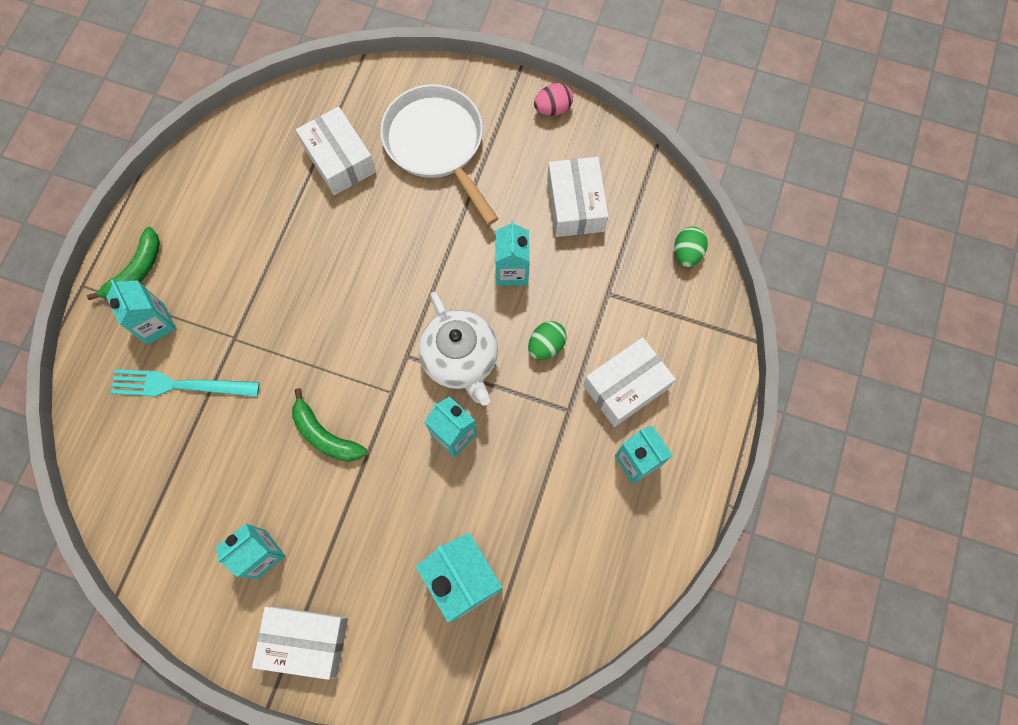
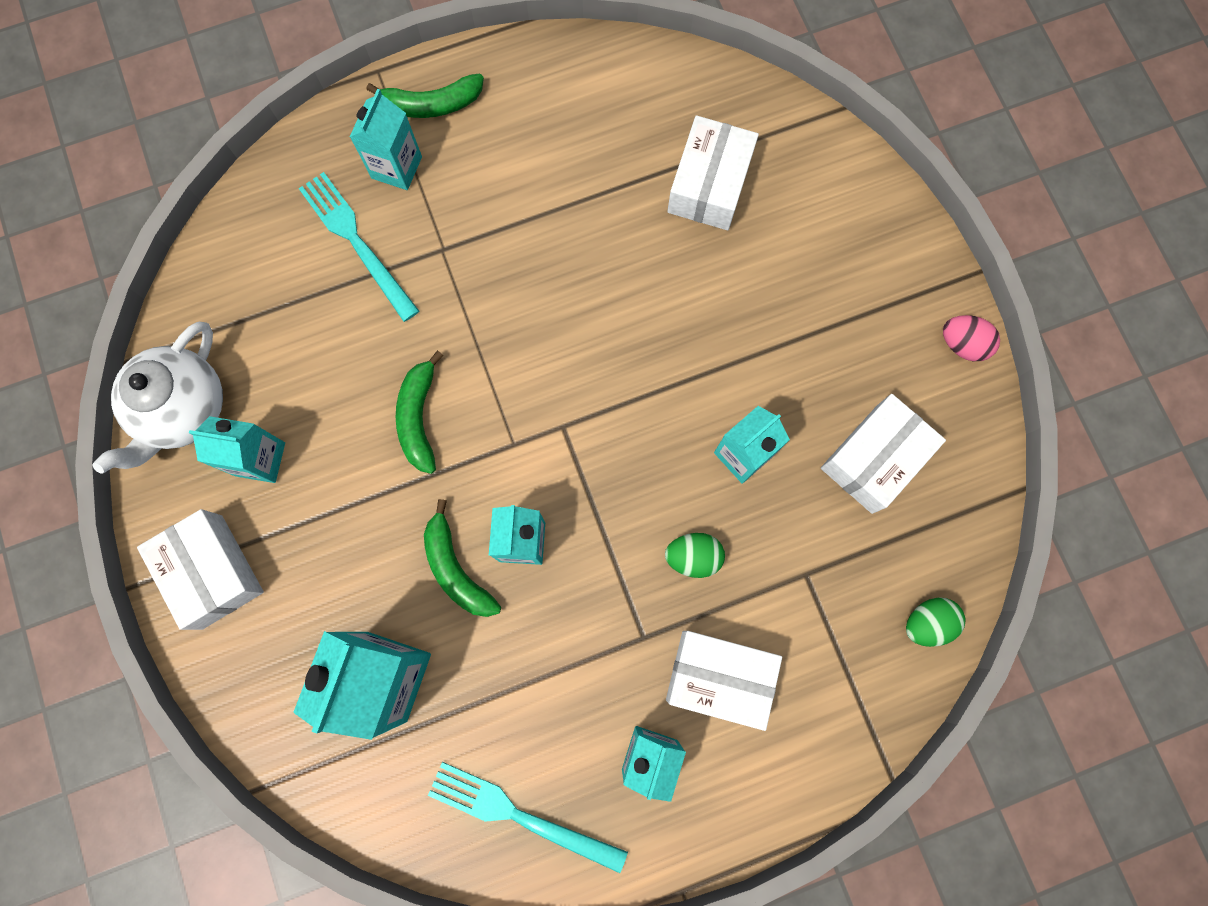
camera: 50 degrees right, 5 degrees up
(436, 486) = (456, 569): none -> green banana
(437, 144) = (813, 263): white pan -> none
(461, 360) = (604, 483): white teapot -> white teapot (184, 409)
(612, 564) = (520, 815): none -> turquoise fork

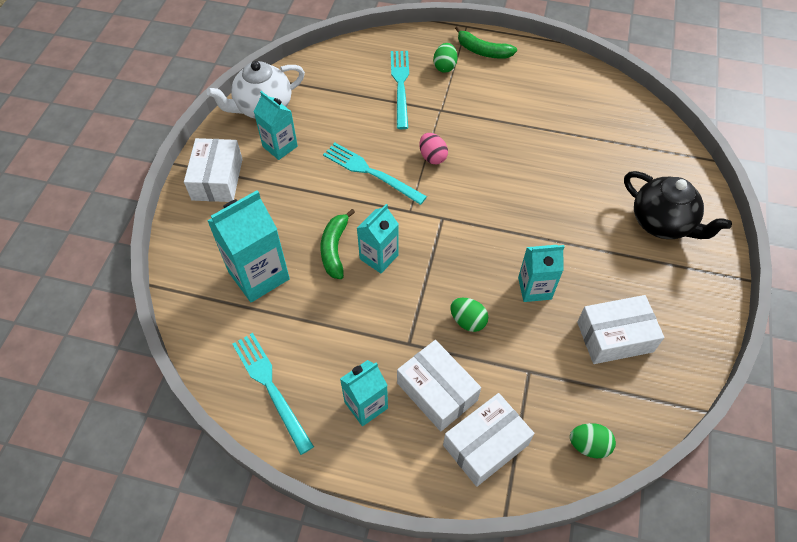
camera: 35 degrees right, 20 degrees down
(396, 167) = (445, 66): turquoise carton -> green egg
(419, 418) = (371, 172): green banana -> turquoise fork
(709, 185) = (607, 155): white box -> white box (485, 445)
(837, 252) = (662, 223): none -> black teapot
(962, 344) = (713, 310): pink egg -> pink egg (432, 157)

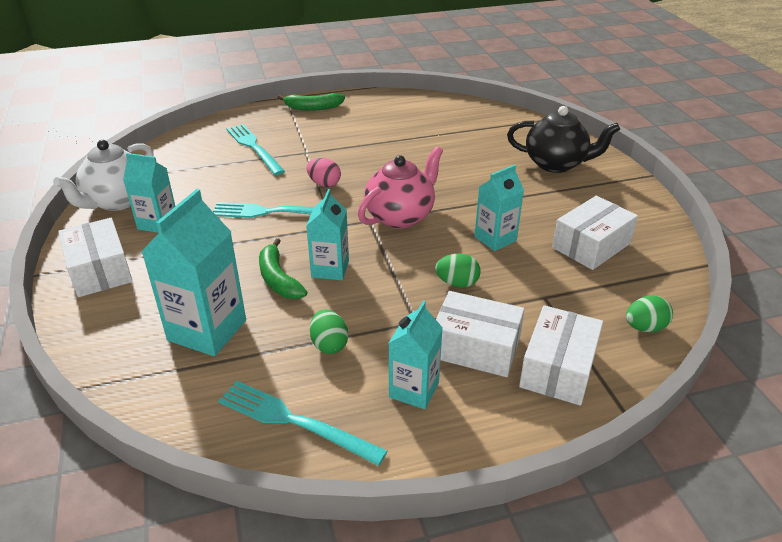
camera: 30 degrees left, 20 degrees down
(445, 66) = (286, 125): green egg -> green egg (329, 344)
(471, 225) = (400, 216): none -> pink teapot

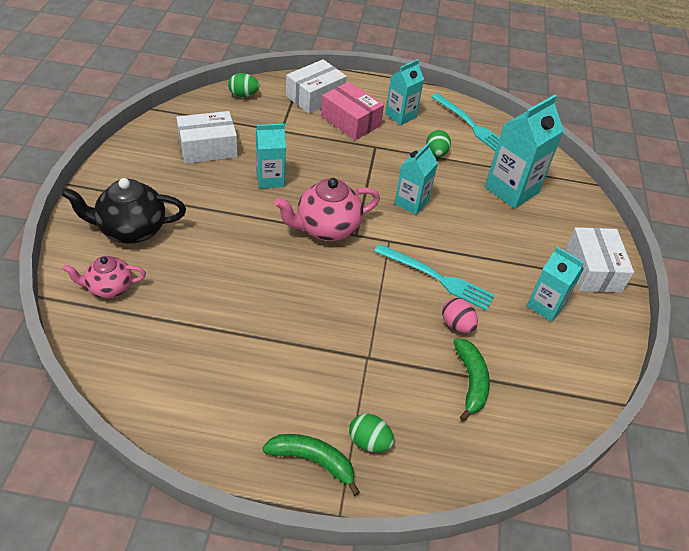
camera: 160 degrees left, 10 degrees up
(117, 201) = (588, 355): white teapot -> none
(254, 147) = (425, 393): turquoise fork -> none
(278, 279) = (453, 209): green banana -> green banana (471, 381)
(324, 184) = (372, 296): pink egg -> pink egg (457, 325)
(457, 283) = (329, 159): green egg -> green egg (369, 442)
(475, 347) = (350, 121): white box -> pink box
(520, 133) = (109, 288): none -> pink teapot
(556, 164) = (131, 230): black teapot -> black teapot turned 45 degrees counterclockwise

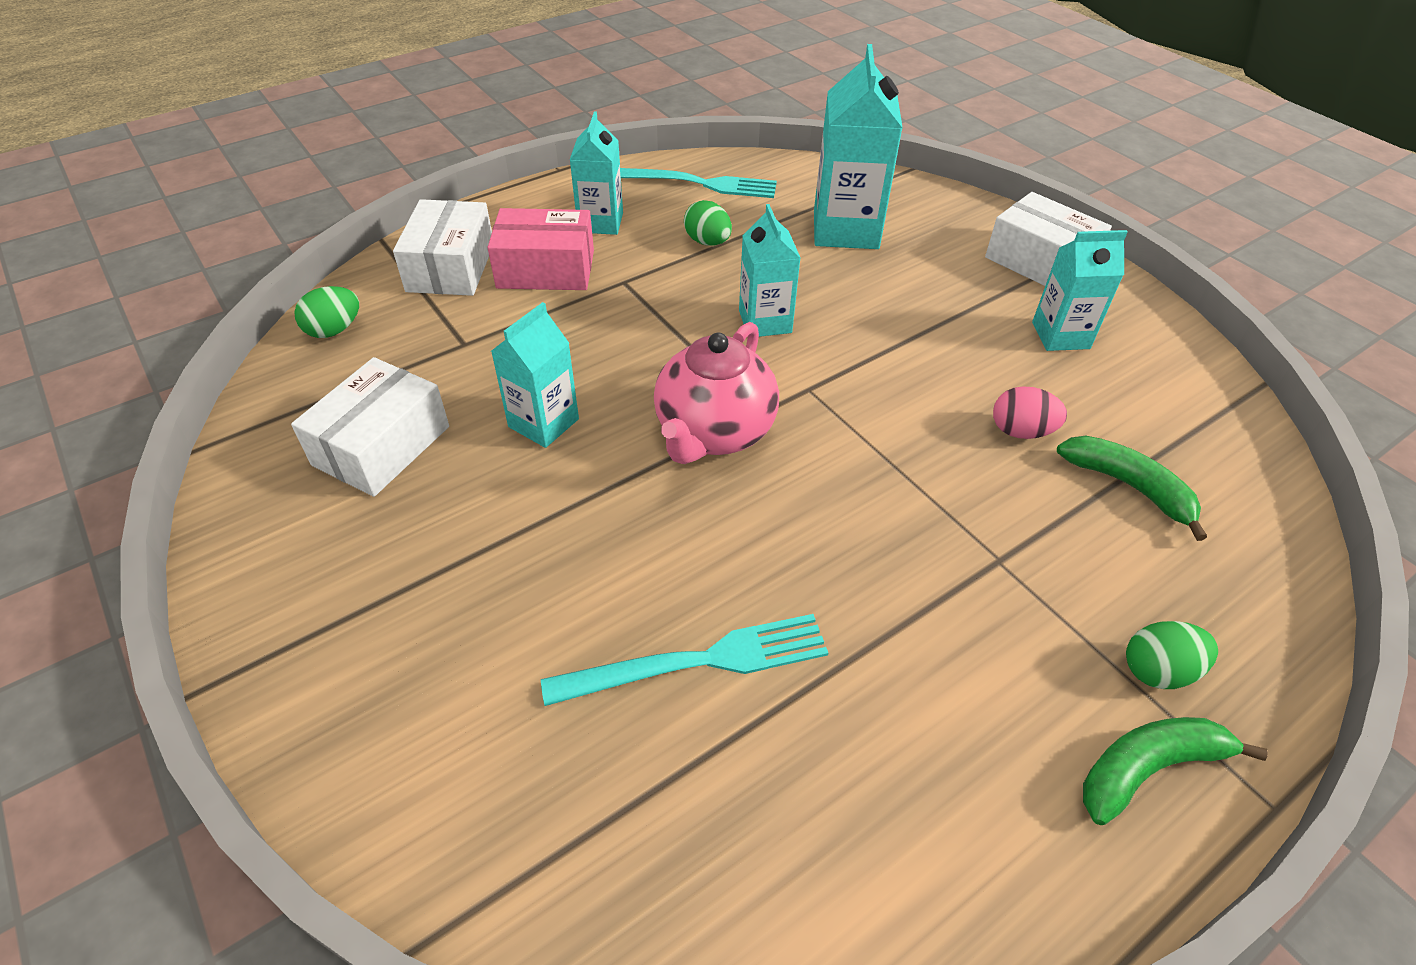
camera: 40 degrees left, 0 degrees up
(109, 288) = (520, 808): pink teapot -> none
(131, 230) = (425, 675): black teapot -> none
(437, 278) = (922, 392): turquoise fork -> turquoise fork (698, 662)

